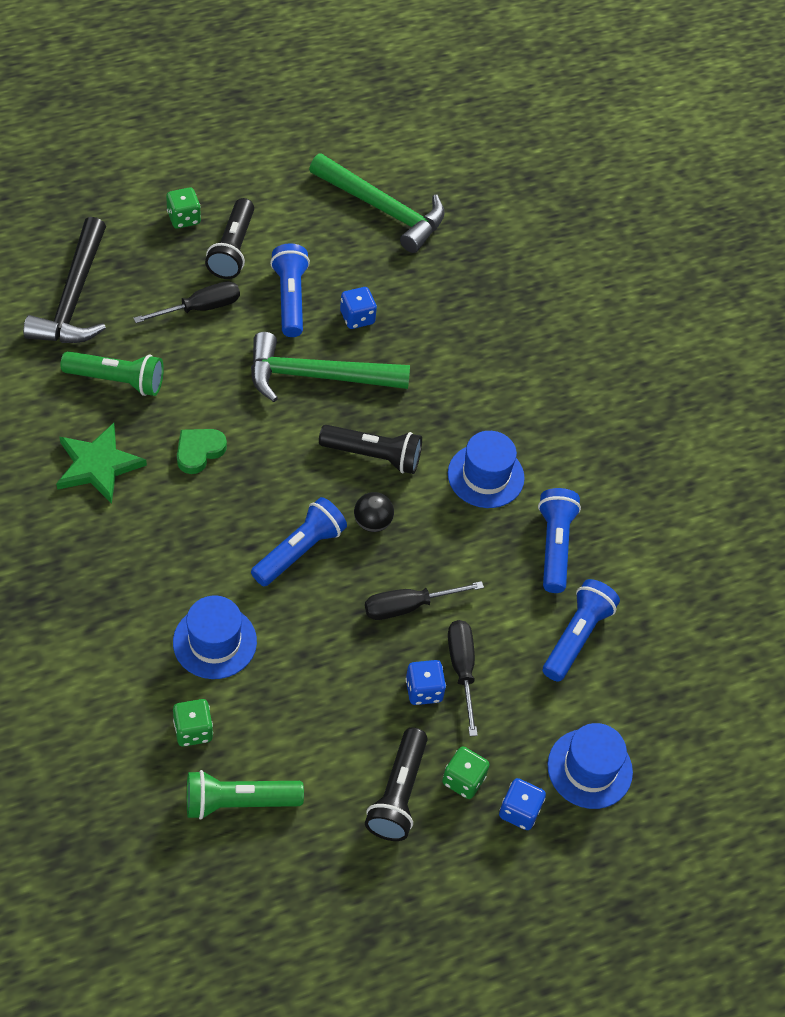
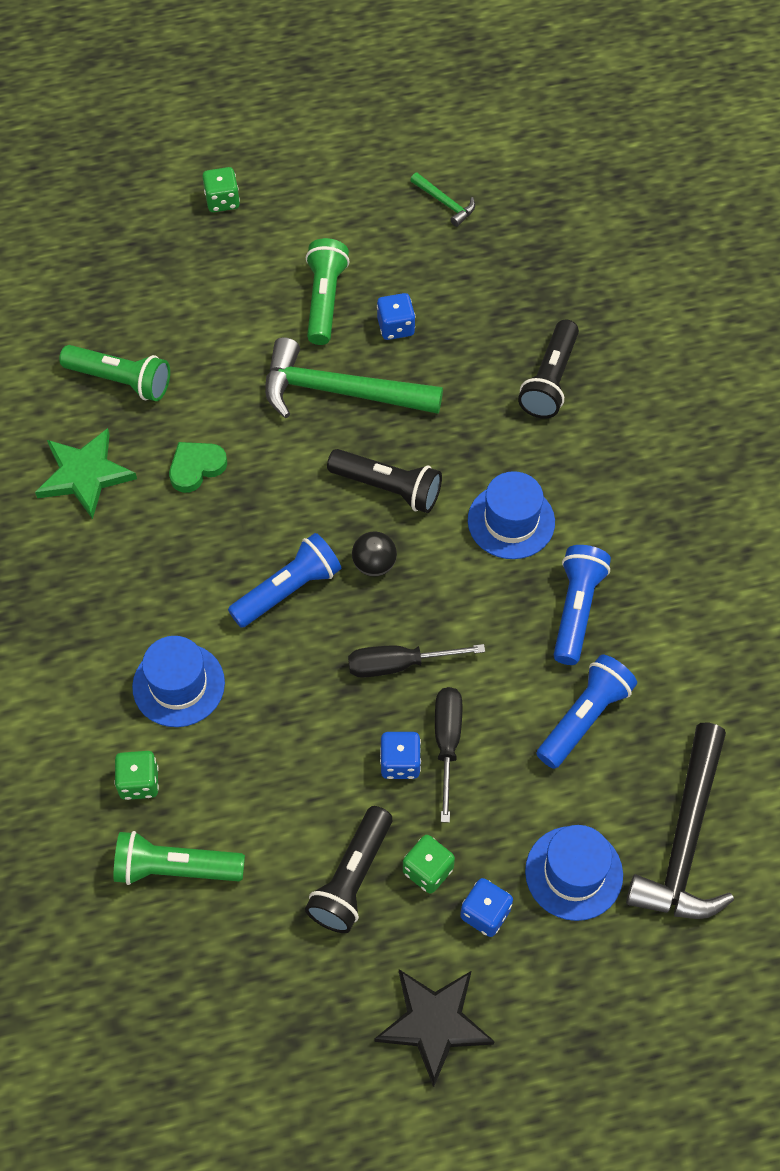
camera: 15 degrees right, 5 degrees up
(74, 297) = (90, 283): black hammer -> black hammer (685, 838)
(200, 308) = (224, 305): black screwdriver -> none
(232, 249) = (270, 239): black flashlight -> black flashlight (550, 380)
(290, 299) = (325, 300): blue flashlight -> green flashlight
(382, 209) = (445, 203): green hammer -> green hammer, size x0.45
(491, 910) = (434, 1023): none -> black star

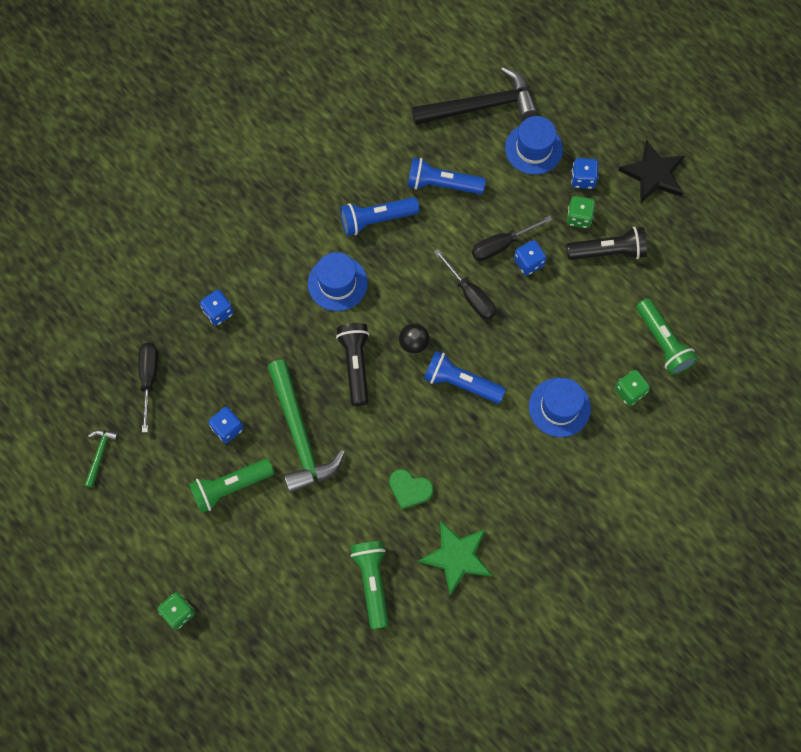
camera: 120 degrees left, 10 degrees up
(506, 280) = (149, 379): none -> black screwdriver
(550, 380) = (218, 312): black flashlight -> blue dice

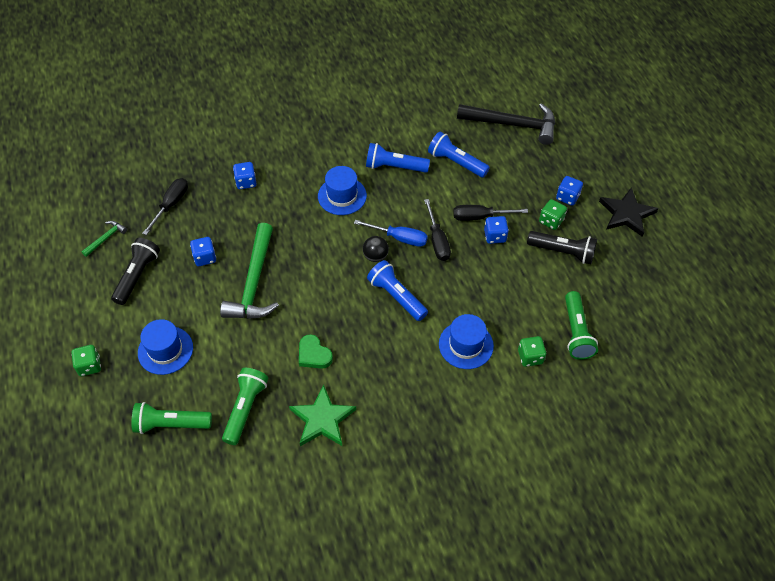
camera: 25 degrees right, 15 degrees down
(230, 487) = (182, 297): green flashlight -> green flashlight (171, 424)
(356, 365) = (323, 253): black flashlight -> black flashlight (137, 276)
(428, 310) = (399, 238): none -> blue screwdriver
(533, 148) = (539, 164): blue hat -> blue hat (165, 350)

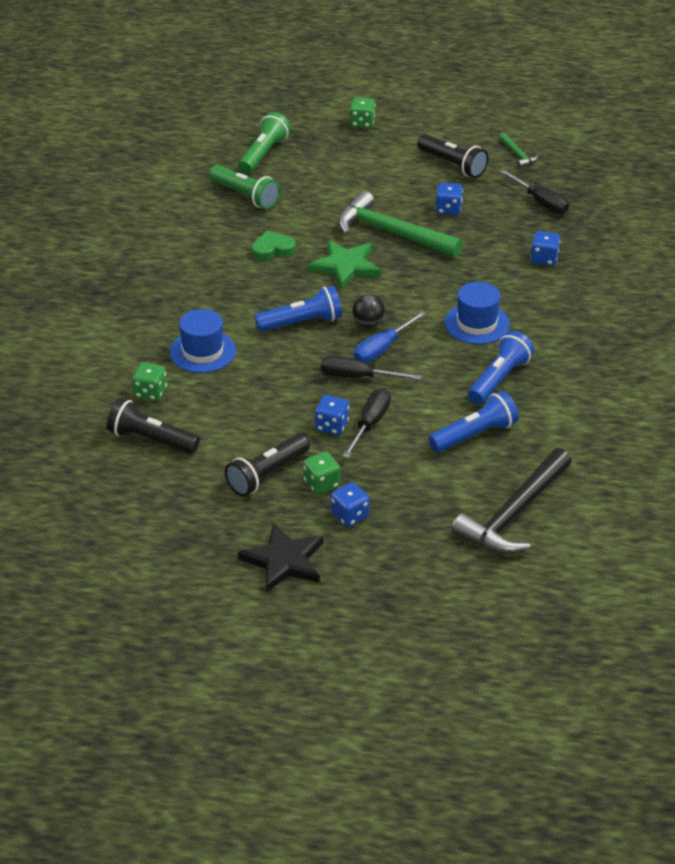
camera: 115 degrees right, 15 degrees down
(165, 350) = (347, 165): blue hat -> none
(322, 419) = (196, 236): green star -> green star (345, 266)
(576, 332) = (151, 440): green flashlight -> black flashlight

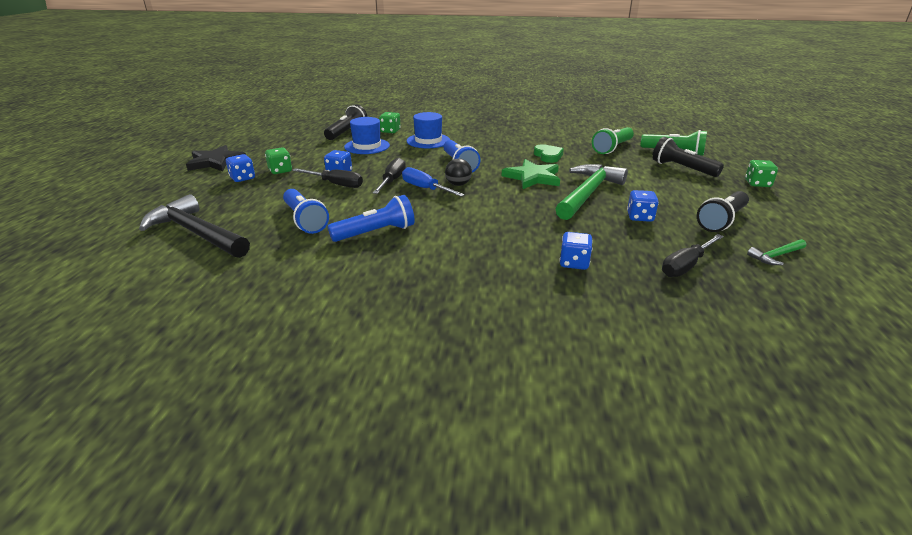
camera: 90 degrees right, 10 degrees down
(267, 474) = (299, 157): black flashlight -> black flashlight (682, 168)
(477, 324) = (458, 225): blue hat -> blue hat (367, 146)
(499, 379) = (376, 233): blue flashlight -> blue flashlight turned 60 degrees counterclockwise

